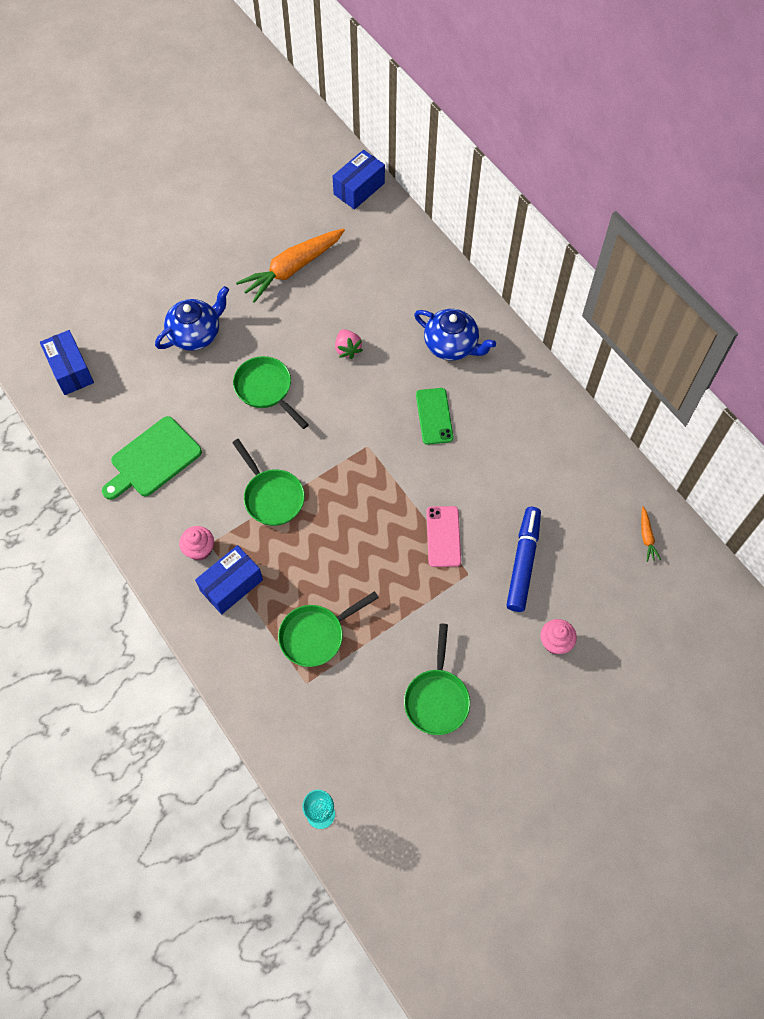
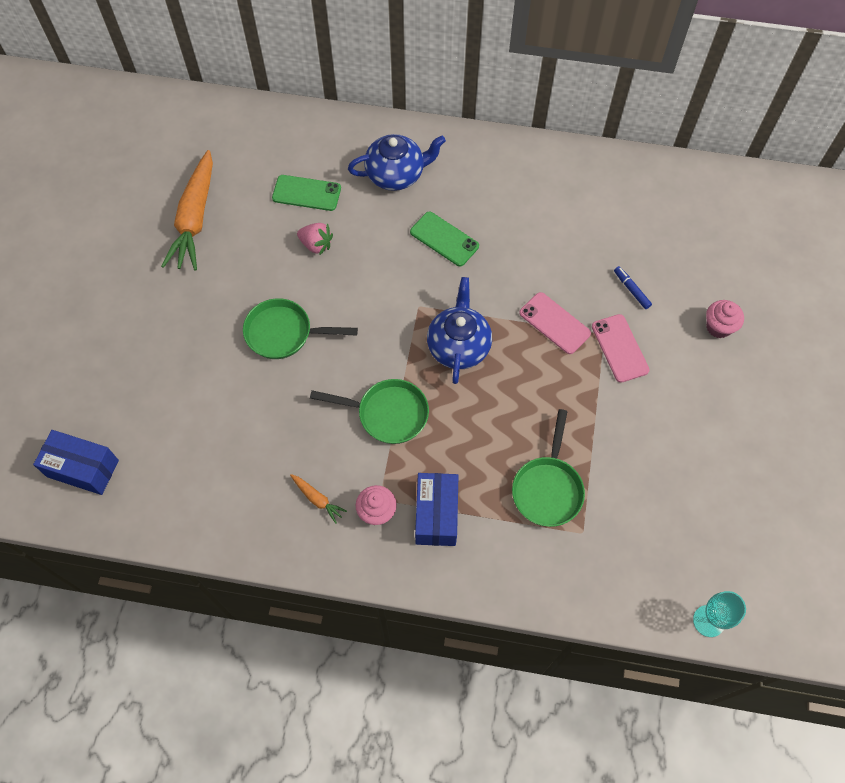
camera: 45 degrees left, 0 degrees up
(153, 459) = (250, 476): green cutting board -> none
(196, 334) = (168, 340): blue teapot -> blue teapot (459, 346)
(359, 189) = (180, 112): blue box -> none
(379, 309) = (306, 193): none -> green phone
(437, 698) = (688, 447): green pan -> none
(468, 592) = (619, 348): none -> pink phone
(523, 562) = (631, 290): blue marker -> blue marker, size x0.46
(646, 537) = (691, 196): orange carrot -> orange carrot (317, 499)

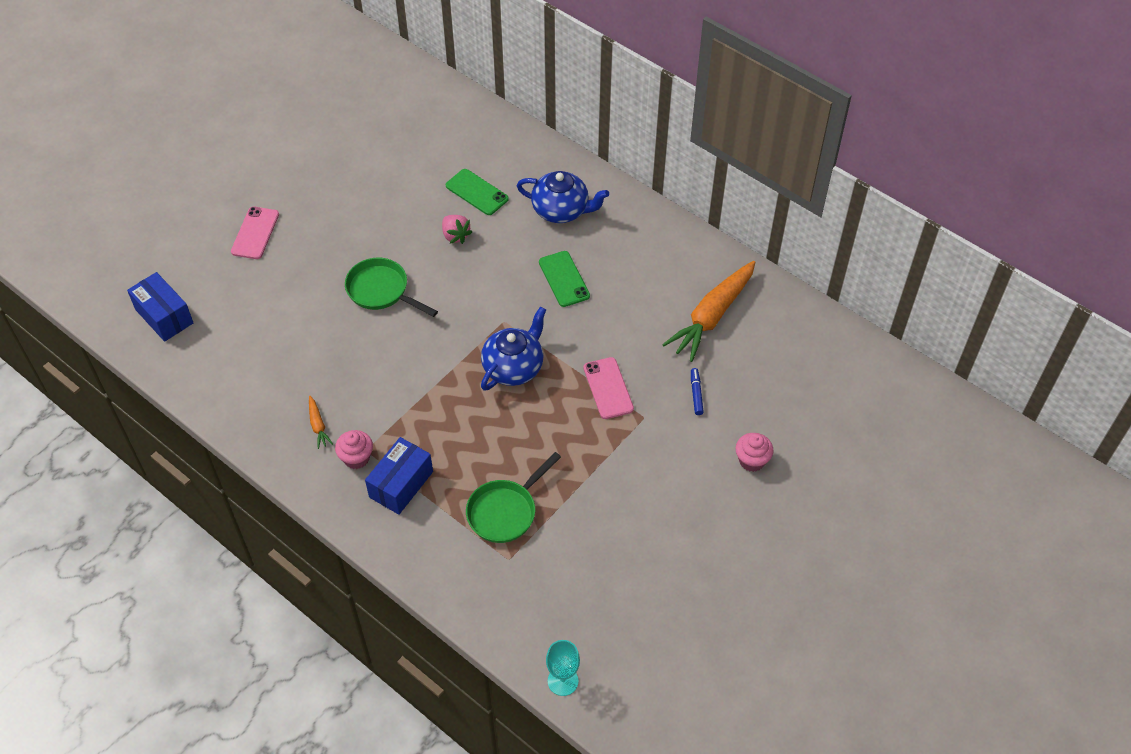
camera: 30 degrees right, 10 degrees down
(195, 219) = (374, 173): orange carrot -> orange carrot (711, 317)
(387, 414) = (418, 390): green pan -> none
(619, 348) = (649, 435): pink phone -> pink phone (255, 233)

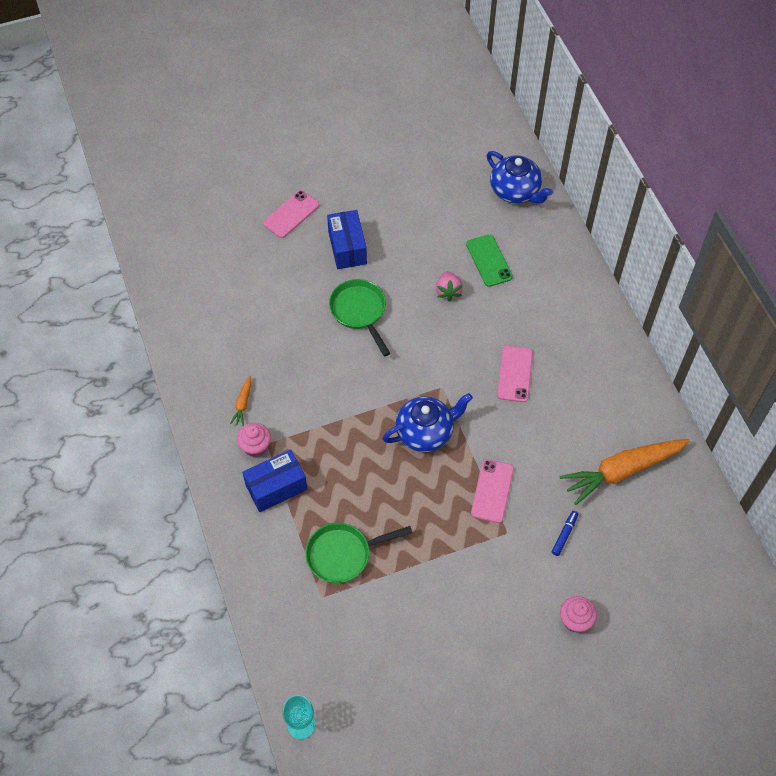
camera: 30 degrees right, 5 degrees up
(164, 316) = (183, 253): blue box -> blue box (347, 248)
(561, 210) = (550, 310): blue teapot -> blue teapot (515, 191)
(564, 279) = (515, 374): green phone -> pink phone

